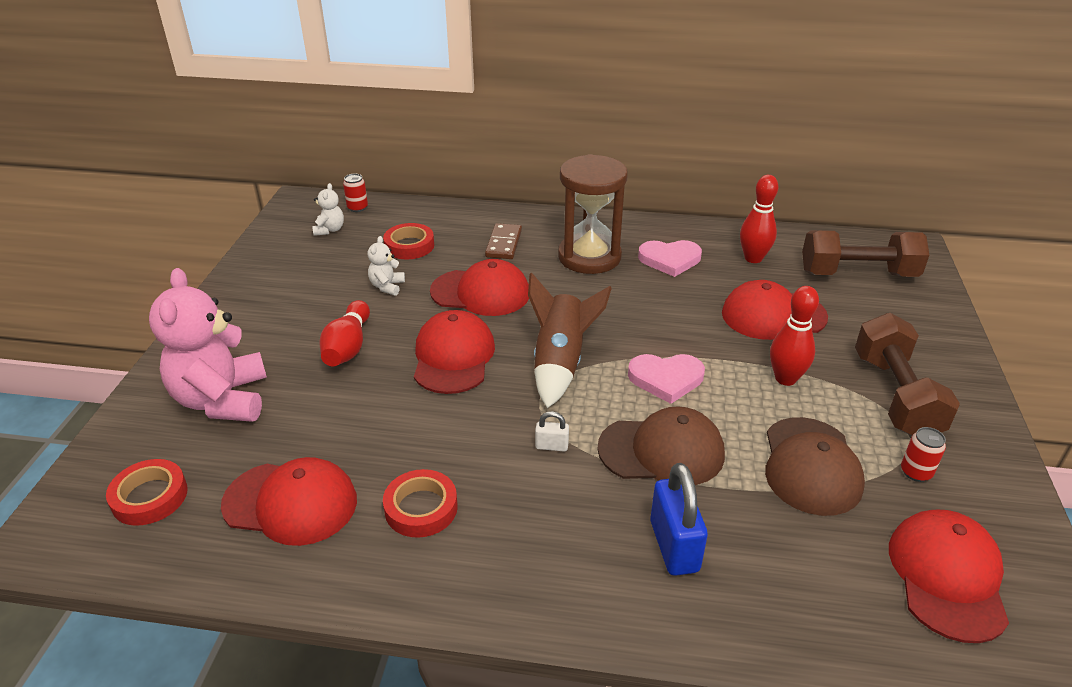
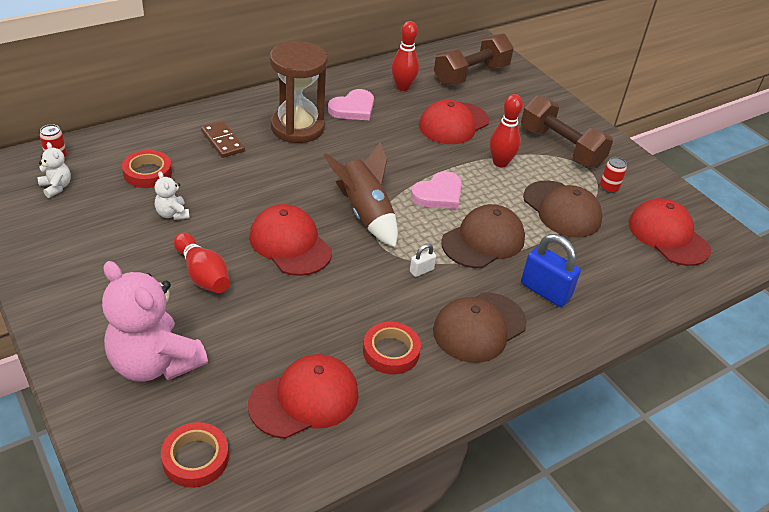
camera: 45 degrees left, 5 degrees up
(481, 293) = (252, 187): red cap -> none
(543, 539) = (479, 327): none -> brown cap

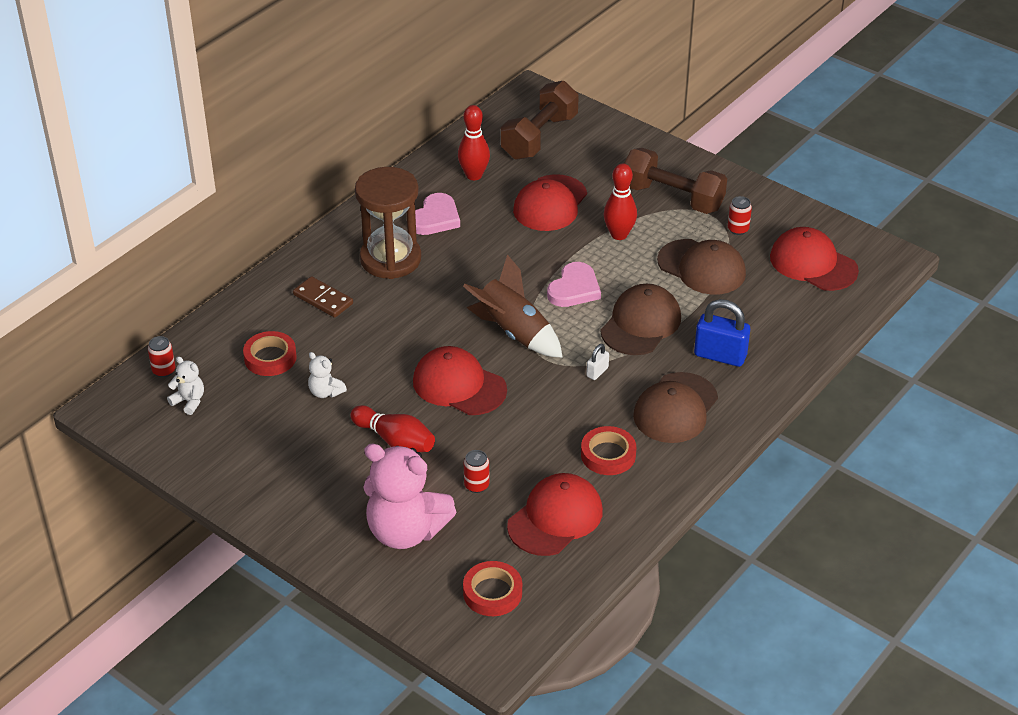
camera: 15 degrees left, 0 degrees up
(249, 340) = (476, 485): none -> red can

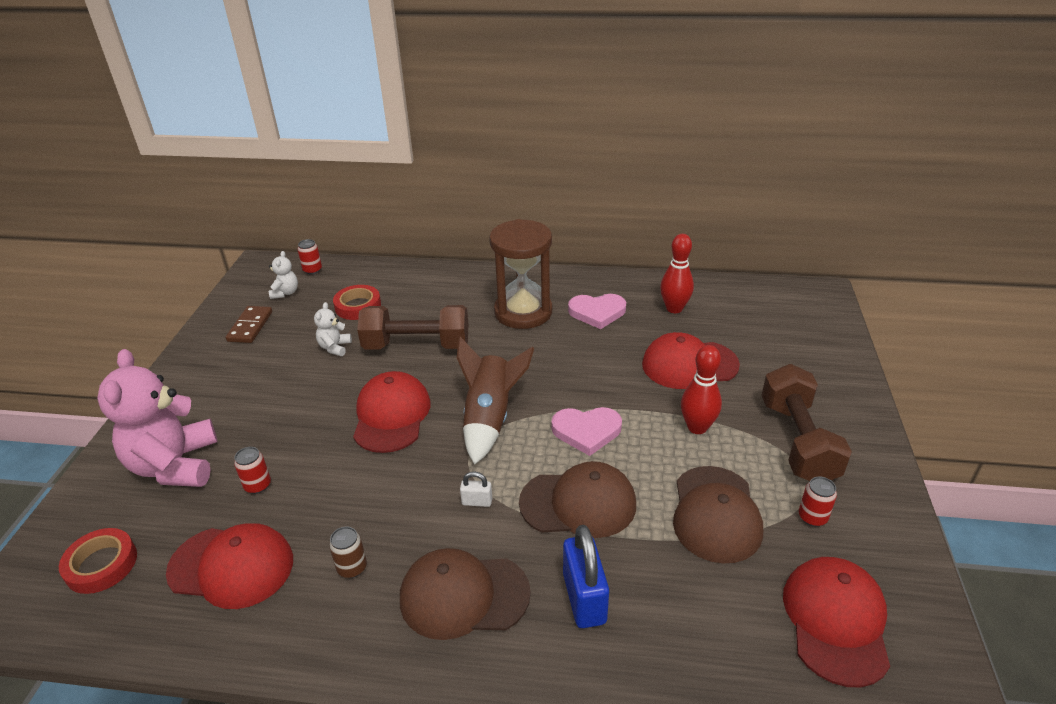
camera: 60 degrees right, 5 degrees down
(323, 299) = (445, 301): brown domino -> brown domino (250, 326)
(395, 441) = (294, 409): red bowling pin -> none
(539, 137) = (770, 321): brown dumbbell -> brown dumbbell (417, 345)
(608, 455) = (352, 568): red tape -> brown can

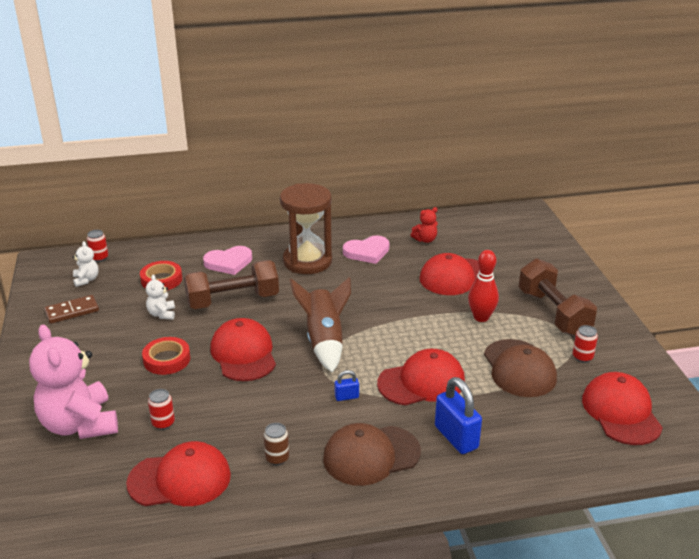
camera: 20 degrees left, 5 degrees down
(101, 564) = (67, 503): red tape -> red tape (167, 359)
(250, 326) = (72, 311): brown domino -> brown domino turned 75 degrees clockwise
(477, 501) = (346, 397): white padlock -> blue padlock
(578, 503) = (421, 382): brown cap -> red cap
(586, 431) = (403, 335): pink heart -> pink heart (229, 262)
(674, 308) = (425, 240): red bowling pin -> red teddy bear

